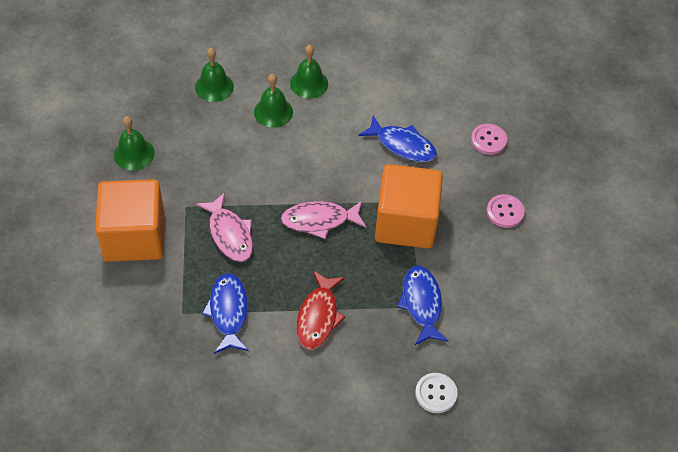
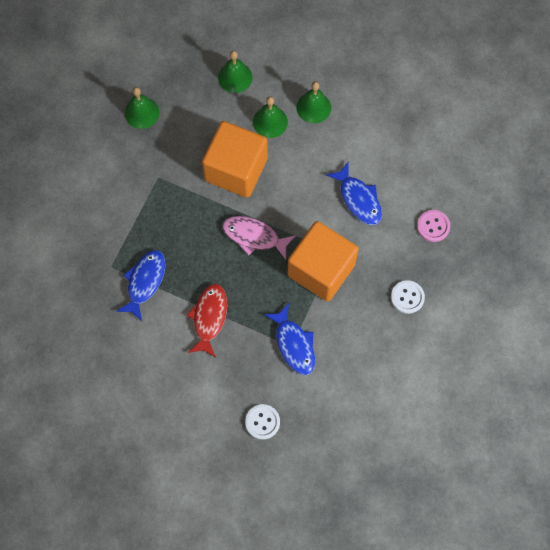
camera: 30 degrees right, 15 degrees up
(134, 237) = (107, 186): orange cube -> orange cube (236, 170)
(230, 234) = (179, 217): pink fish -> none
(318, 316) = (209, 317): red fish -> red fish turned 150 degrees clockwise
(422, 304) = (294, 344): blue fish -> blue fish turned 135 degrees clockwise
(505, 212) = (407, 297): pink button -> white button

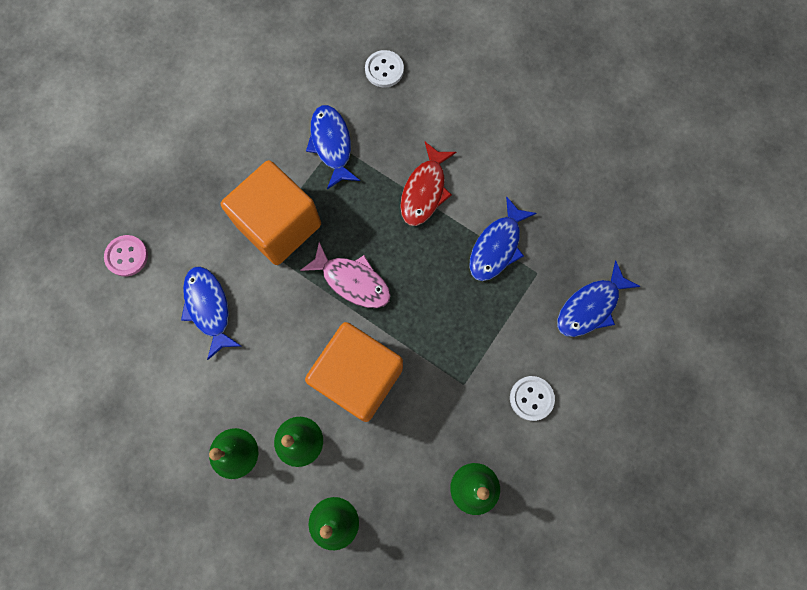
camera: 170 degrees left, 5 degrees up
(67, 248) = (590, 306): none -> blue fish
(407, 297) = (186, 176): white button -> white button (531, 398)

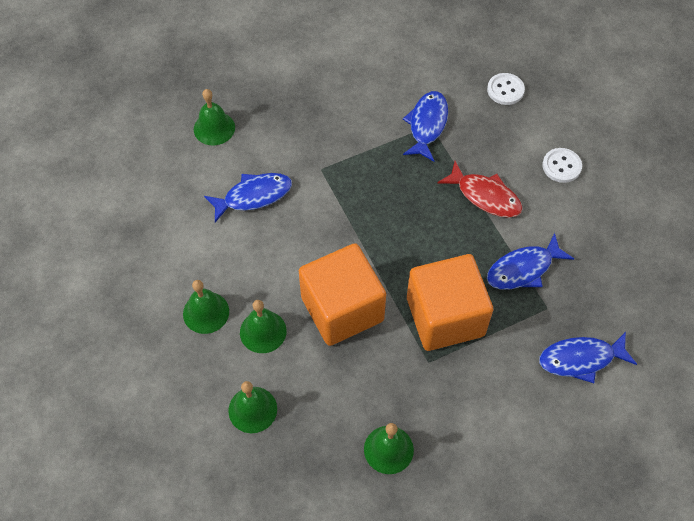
camera: 30 degrees right, 15 degrees down
(127, 256) = (214, 128): pink button -> green bell
(209, 308) = (253, 196): blue fish -> blue fish turned 60 degrees clockwise
(279, 225) = (347, 163): orange cube -> orange cube (445, 317)
(352, 281) = (382, 234): pink fish -> none
(425, 191) = (485, 196): red fish -> red fish turned 105 degrees counterclockwise
(531, 398) = (482, 404): white button -> white button (561, 166)

